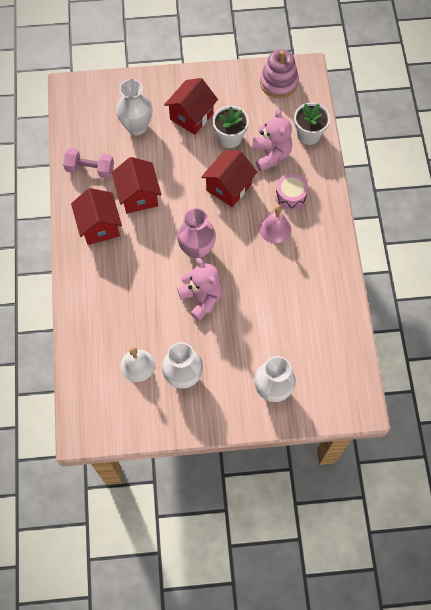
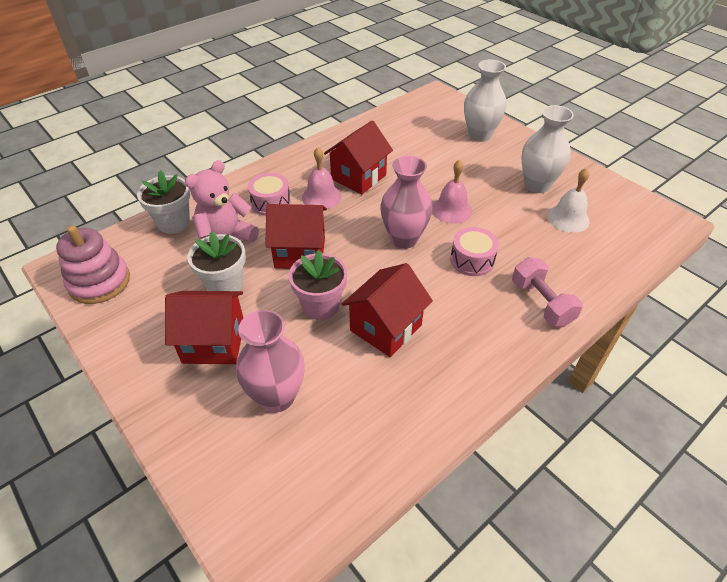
camera: 125 degrees left, 20 degrees down
(90, 169) = (395, 409): pink dumbbell -> pink dumbbell (541, 303)
(99, 226) = (465, 341): red house -> red house (358, 177)
(137, 127) = (277, 397): white vase -> pink vase
(149, 275) = (472, 260): none -> pink drum
(178, 175) = (320, 306): none -> pink flower pot
(201, 298) = (451, 210): pink teddy bear -> pink bell

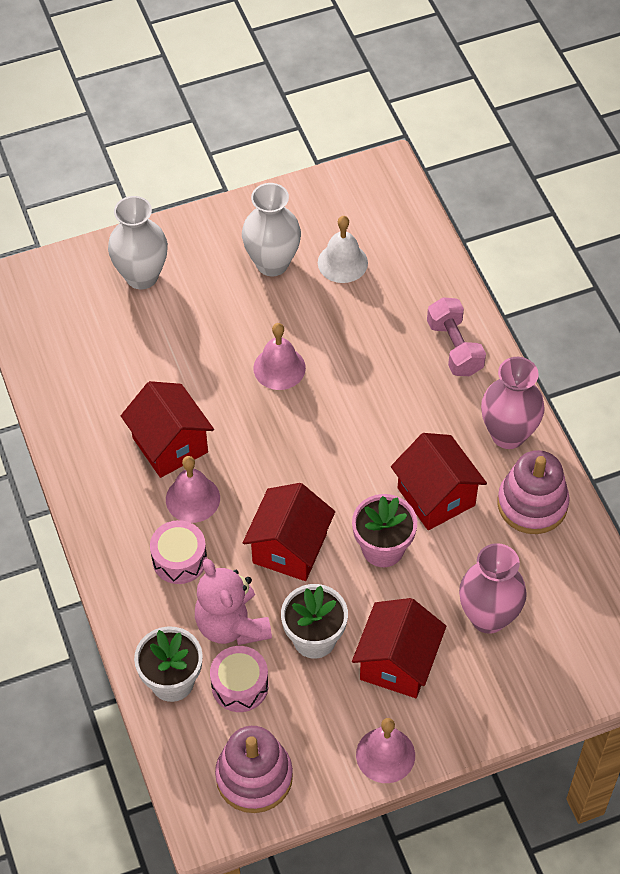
camera: 70 degrees left, 10 degrees up
(124, 356) = (385, 755): none -> pink bell
(404, 239) = (309, 435): pink vase -> pink vase (508, 434)
(412, 402) = (532, 504): none -> pink stacking toy
(472, 260) = (371, 382): pink drum -> pink drum (240, 685)
(541, 303) = (454, 348): pink dumbbell -> pink dumbbell turned 75 degrees clockwise

